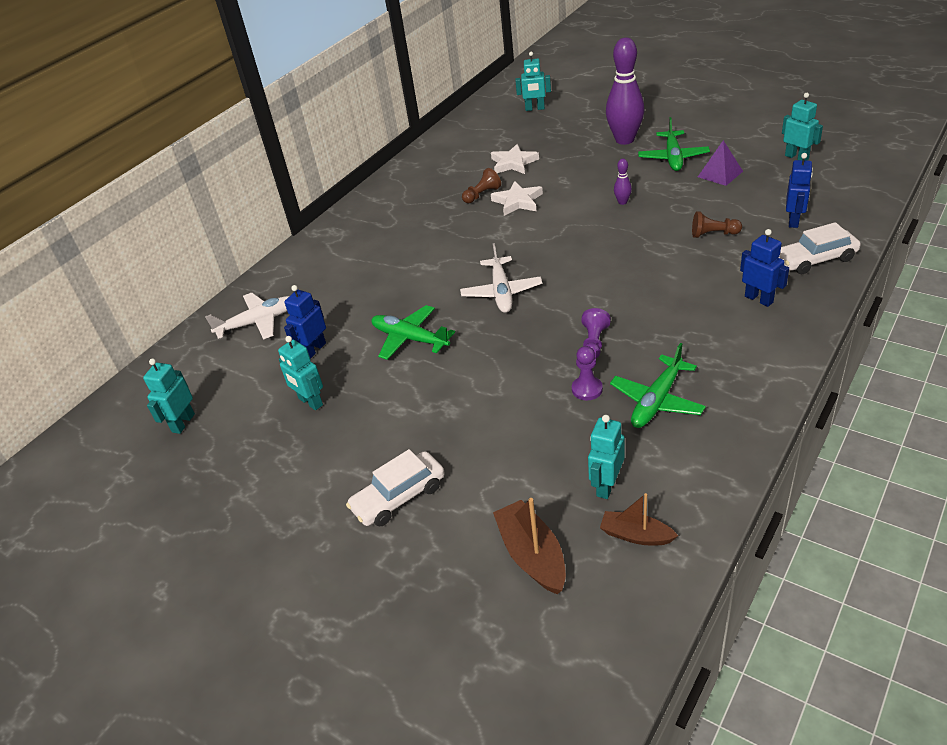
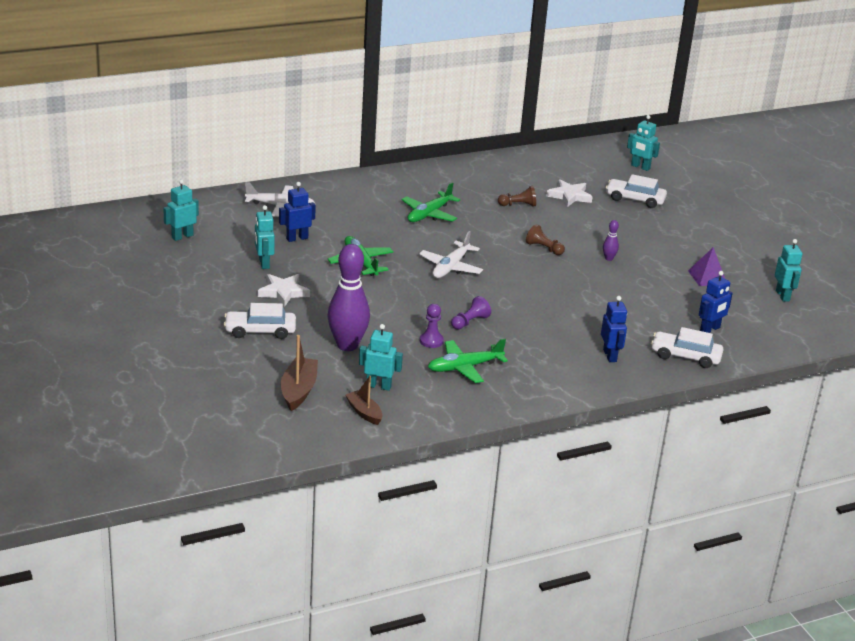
camera: 25 degrees right, 10 degrees down
(517, 201) = (536, 221): white star -> white star (283, 292)
(569, 138) = (635, 199): none -> white car
(606, 485) = (378, 386): turquoise robot -> turquoise robot turned 45 degrees clockwise
(624, 140) = (674, 221): purple bowling pin -> purple bowling pin (347, 345)
(673, 157) = (691, 250): green plane -> green plane (429, 214)
(713, 234) = (640, 308): brown pawn -> brown pawn (543, 248)

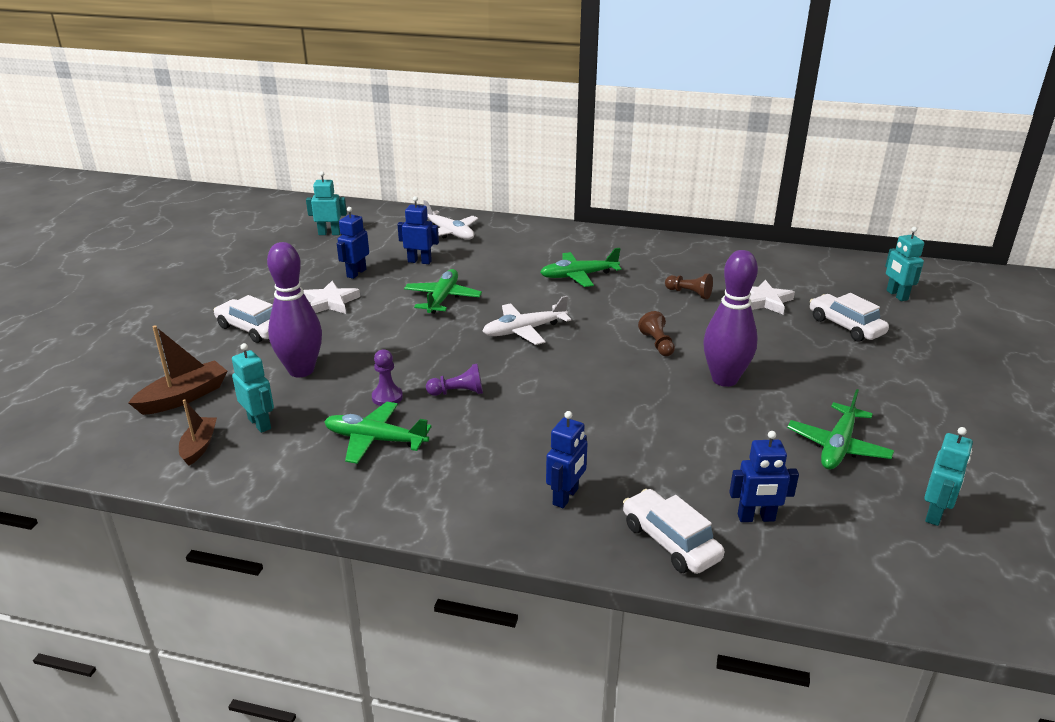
camera: 40 degrees right, 0 degrees up
(264, 263) = (356, 273): turquoise robot -> blue robot
(609, 258) = (724, 379): purple bowling pin -> purple bowling pin, size x2.36
(707, 277) = (838, 446): purple pyramid -> green plane

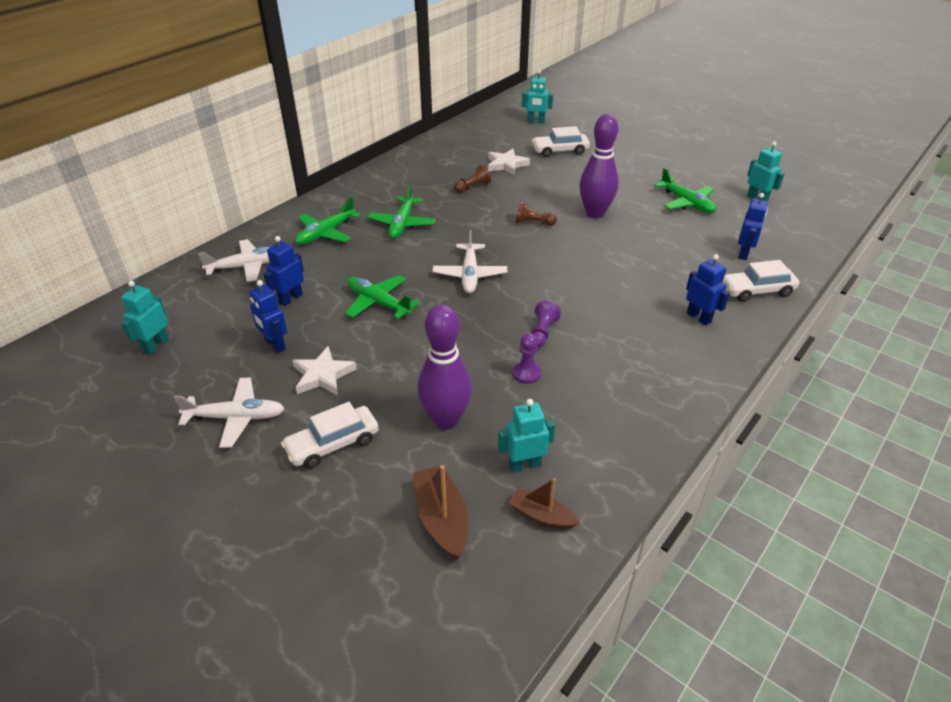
camera: 65 degrees left, 10 degrees up
(265, 284) = (236, 417): none -> white plane
(375, 440) = (588, 394): green plane -> green plane (326, 233)

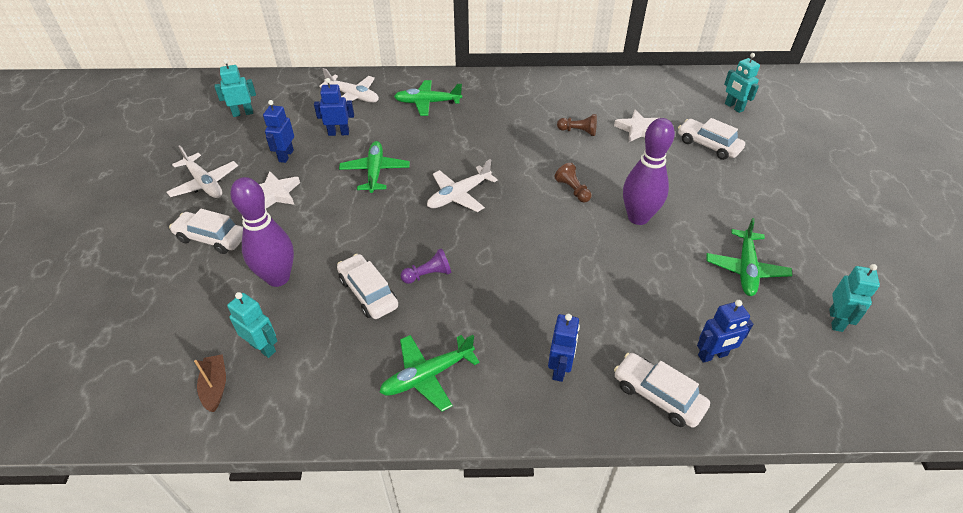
camera: 50 degrees right, 5 degrees up
(402, 223) = (482, 127): green plane -> green plane (427, 376)
(442, 518) = (177, 332): brown boat -> none
(526, 373) = (368, 293): purple pawn -> white car

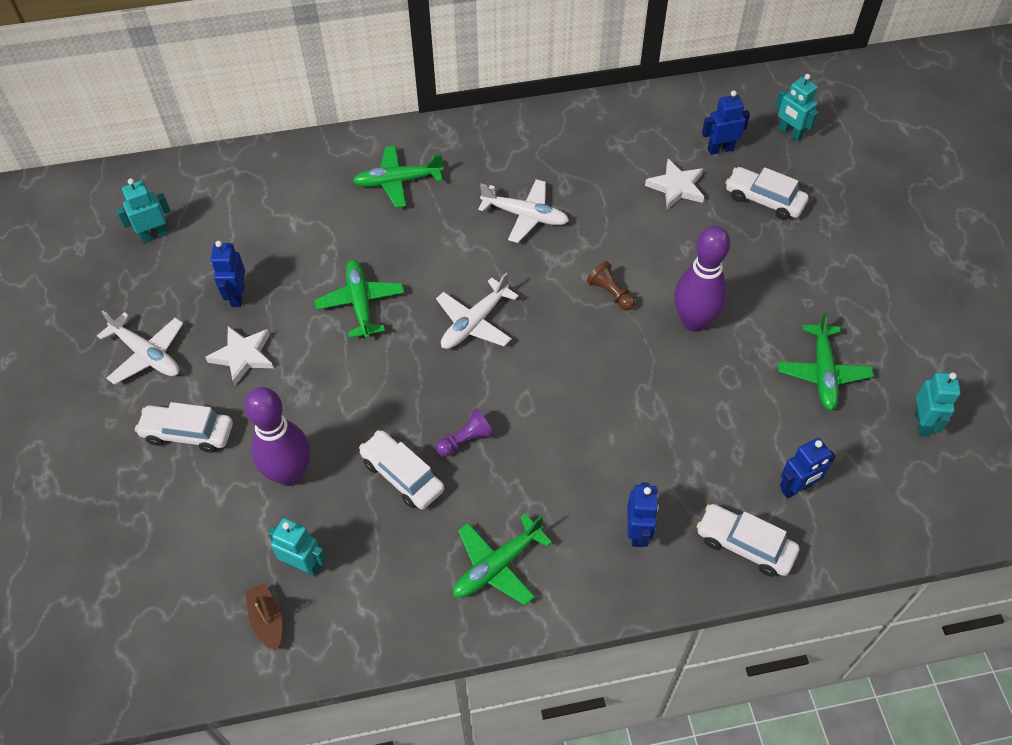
camera: 10 degrees left, 10 degrees up
(338, 133) = (294, 249): blue robot -> blue robot (720, 149)
(353, 96) = (294, 184): white plane -> white plane (525, 215)
(578, 131) = (602, 201): brown pawn -> none

